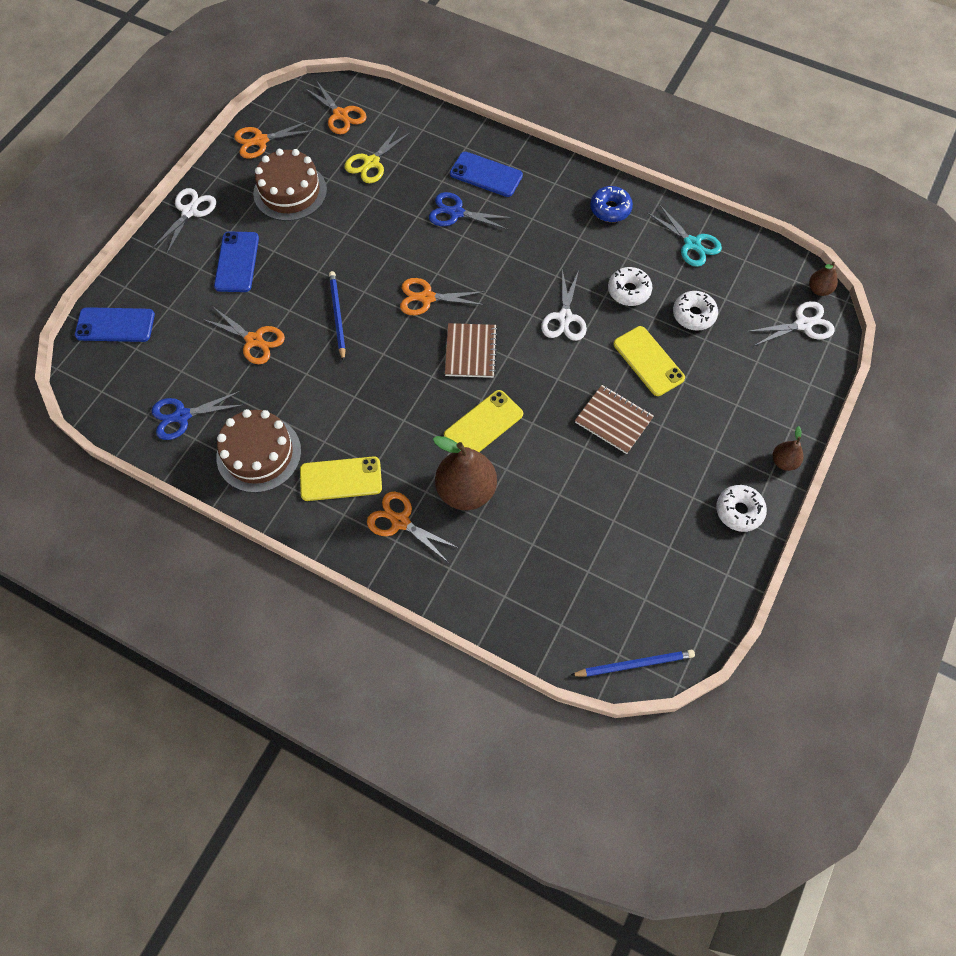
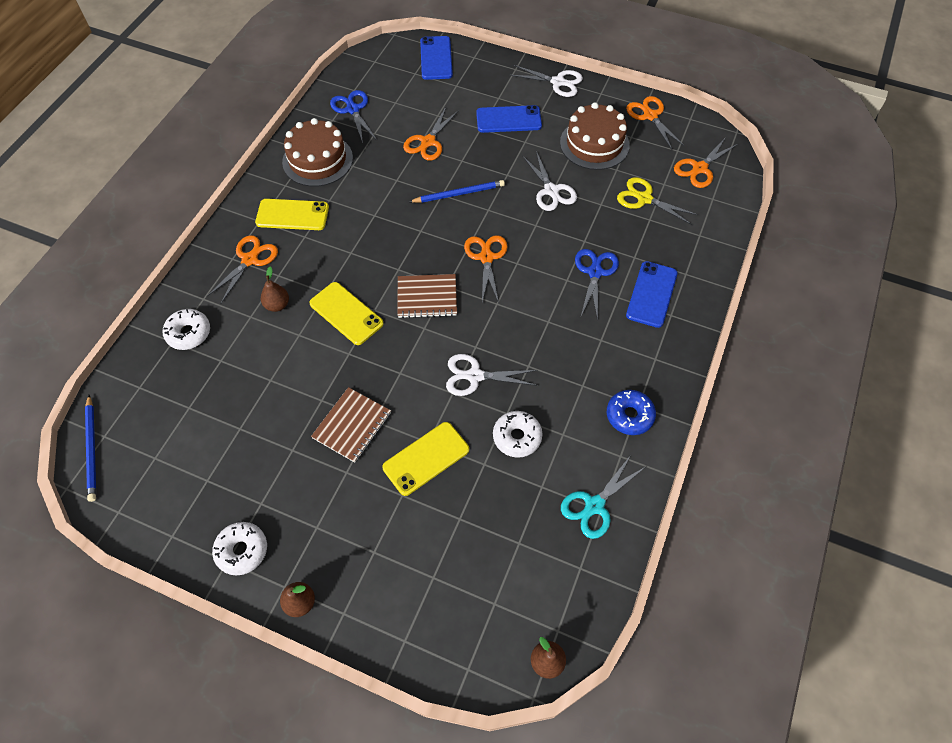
camera: 85 degrees right, 5 degrees down
(341, 479) = (292, 215): yellow phone -> yellow phone turned 75 degrees counterclockwise
(466, 491) = (277, 305): brown pear -> brown pear, size x0.49
(693, 315) = (492, 506): white donut -> white donut (188, 333)
(803, 324) = (490, 637): white scissors -> white scissors (551, 190)

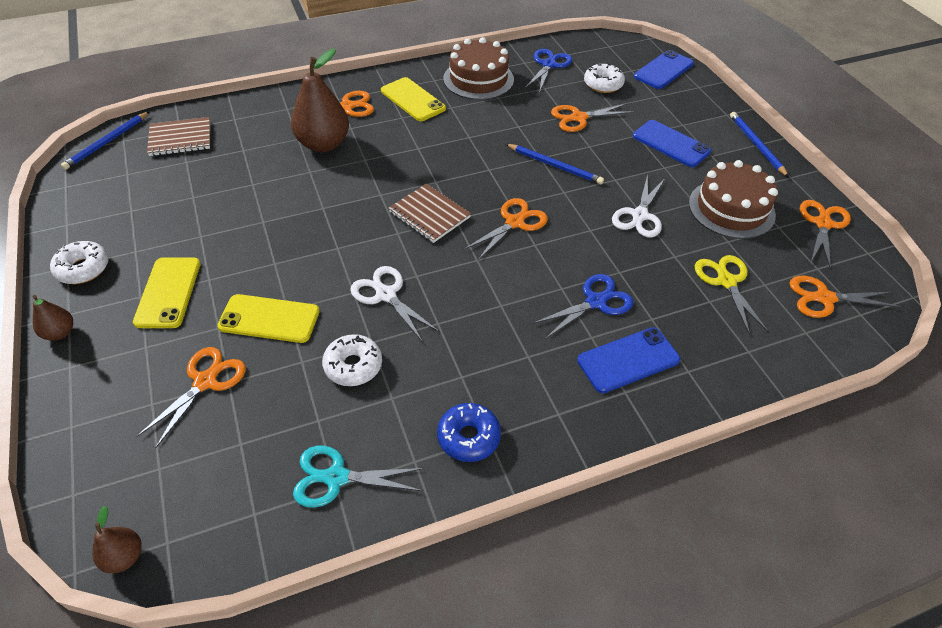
camera: 45 degrees right, 10 degrees down
(188, 333) = (249, 121): white donut -> white donut (603, 84)
(277, 305) = (323, 144): brown pear -> brown pear, size x2.03
(346, 313) = (358, 182): yellow phone -> yellow phone (168, 292)
(352, 426) = (256, 254): brown notebook -> brown notebook (180, 139)
(445, 532) = (205, 382): none -> orange scissors
(558, 82) = (756, 145): white scissors -> blue pencil

